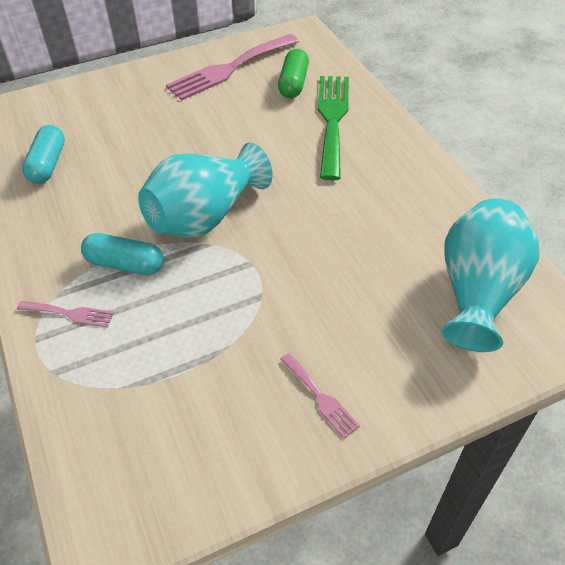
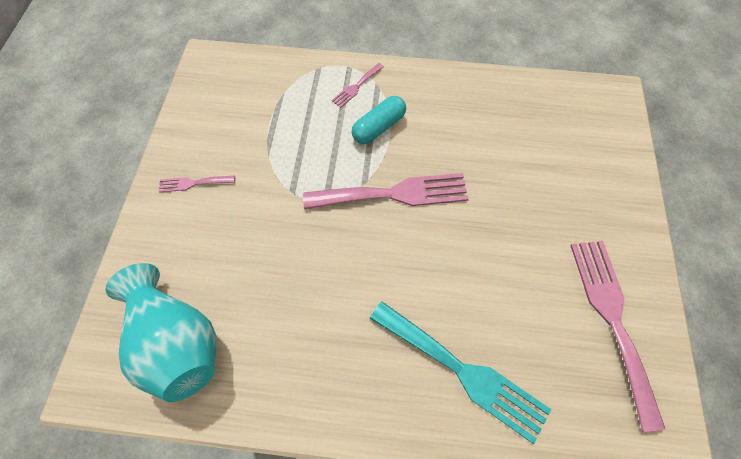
camera: 120 degrees right, 15 degrees up
(48, 164) = (521, 117): turquoise capsule -> none
(205, 216) = (394, 194): turquoise vase -> pink fork
(293, 83) = (551, 371): green capsule -> none
(332, 120) = (463, 371): green fork -> turquoise fork

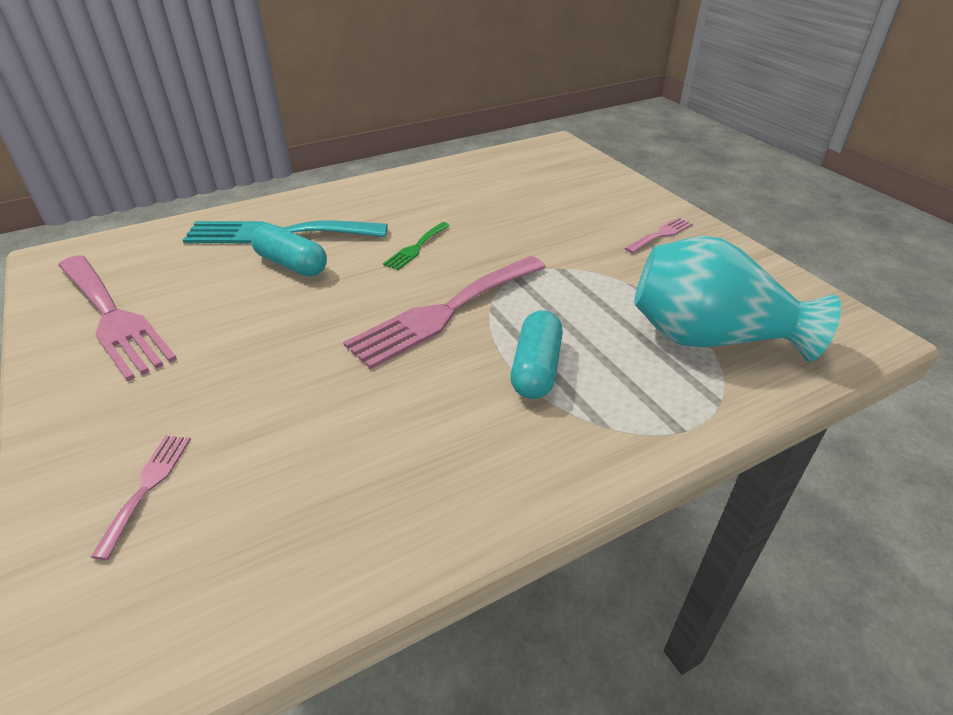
camera: 145 degrees right, 25 degrees down
(178, 341) = (528, 171): turquoise vase -> turquoise vase (710, 338)
(356, 87) = (630, 405): pink fork -> pink fork (147, 487)
(366, 275) = (416, 248): none -> green fork
(468, 311) = (291, 264): none -> turquoise capsule

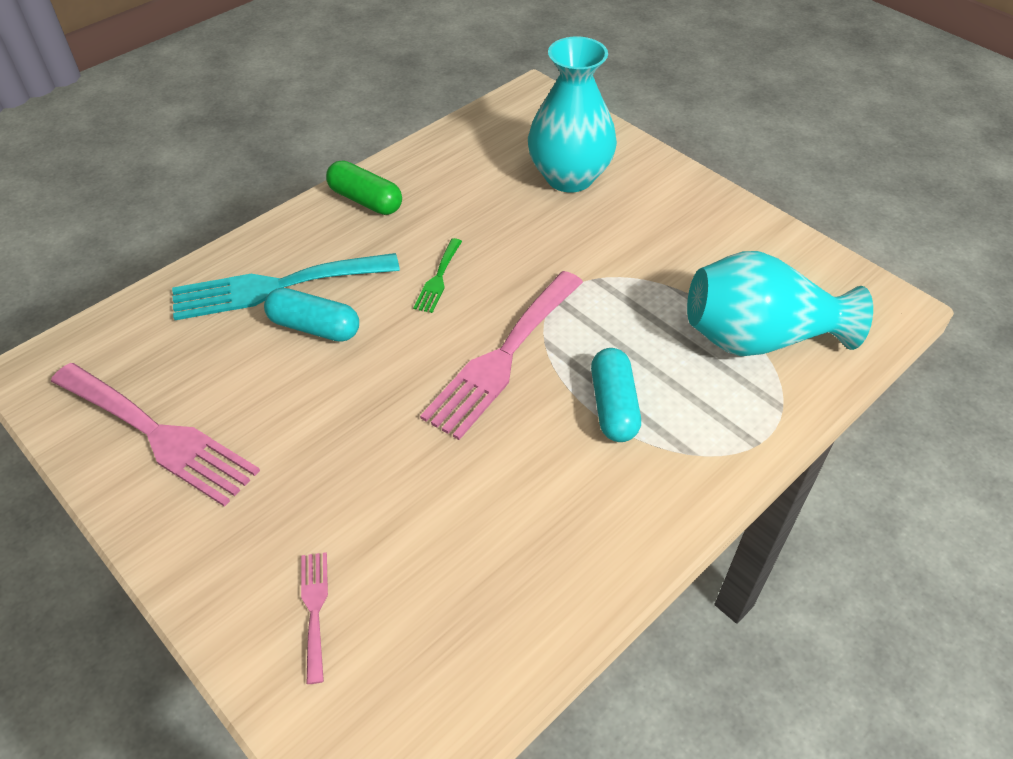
camera: 15 degrees left, 10 degrees up
(384, 190) = (365, 200): none -> green capsule
(565, 197) = (569, 177): none -> turquoise vase
(661, 234) = (682, 214): pink fork -> none

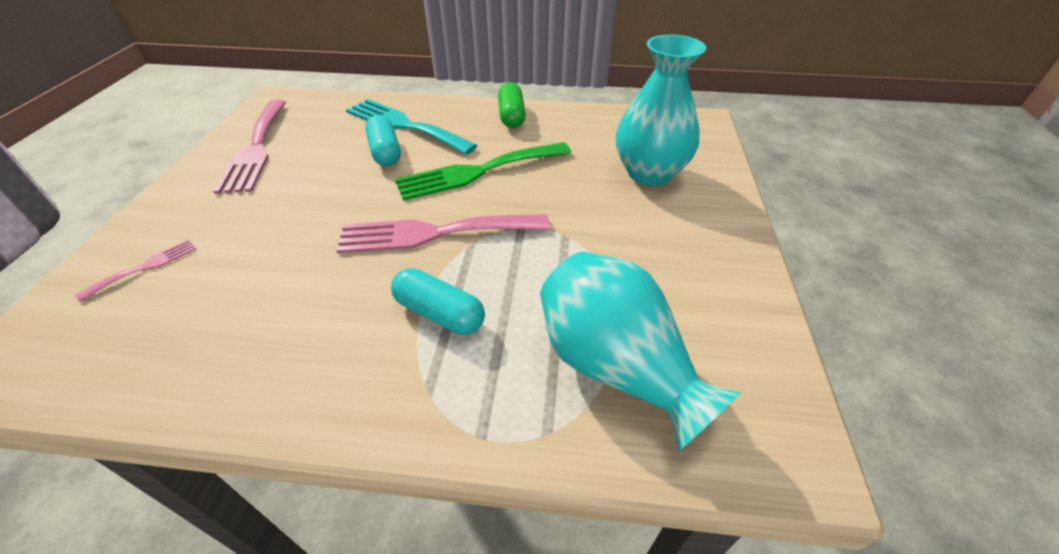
camera: 50 degrees right, 5 degrees down
(438, 279) = (478, 172): green fork -> green fork, size x2.14
(613, 406) = (439, 313): turquoise capsule -> turquoise capsule turned 75 degrees clockwise

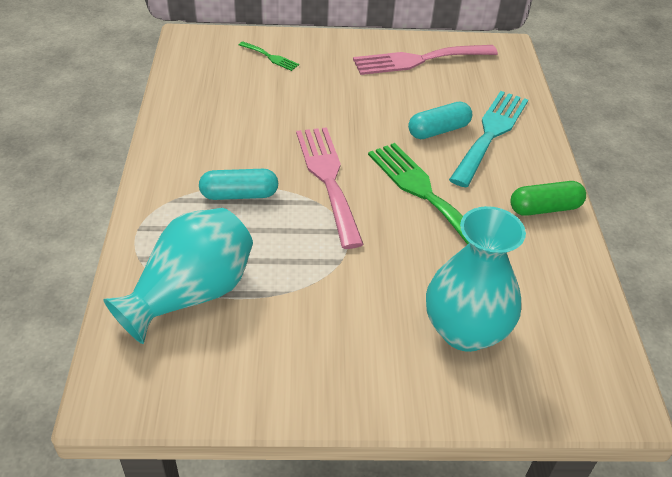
camera: 80 degrees right, 0 degrees up
(145, 267) = (270, 57): pink fork -> green fork
(439, 313) = (239, 195): turquoise capsule -> turquoise capsule turned 60 degrees clockwise

